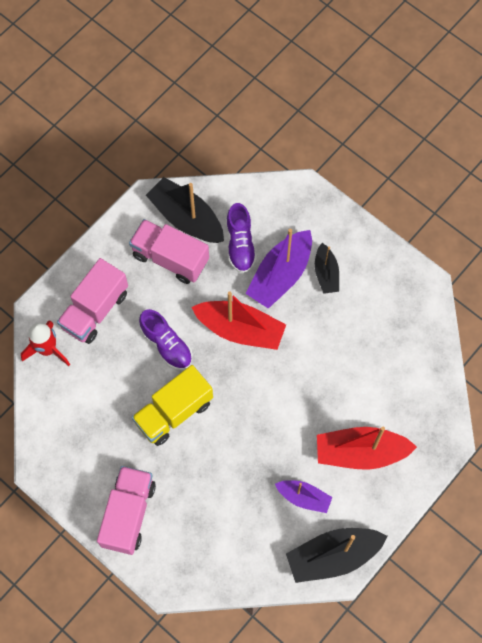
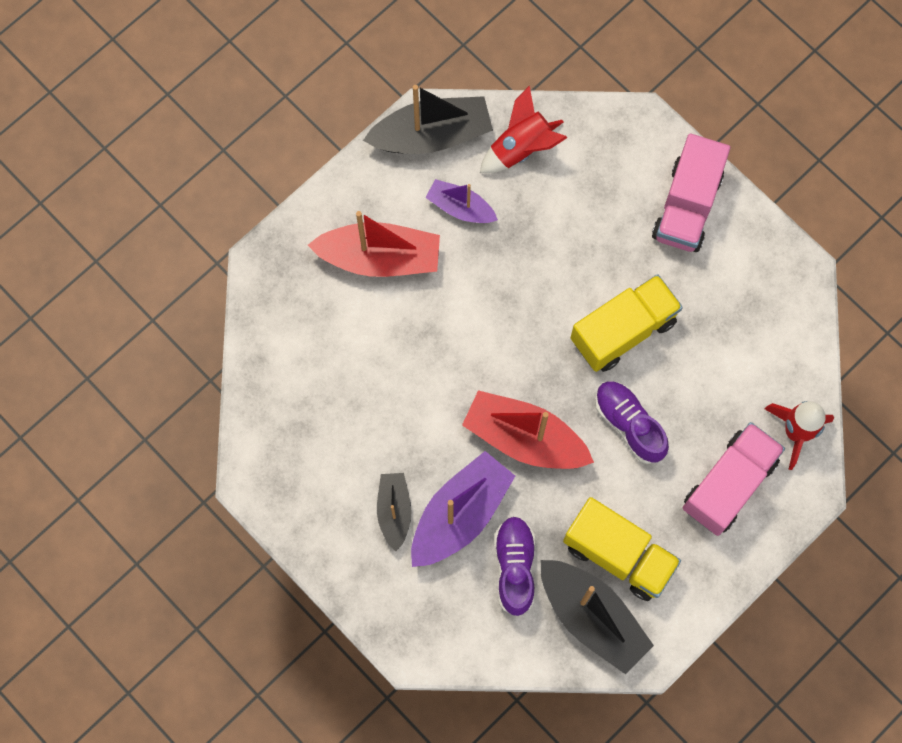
camera: 175 degrees left, 5 degrees up
(170, 258) = (618, 554): pink truck -> yellow truck
(261, 551) = (521, 148): none -> red rocket

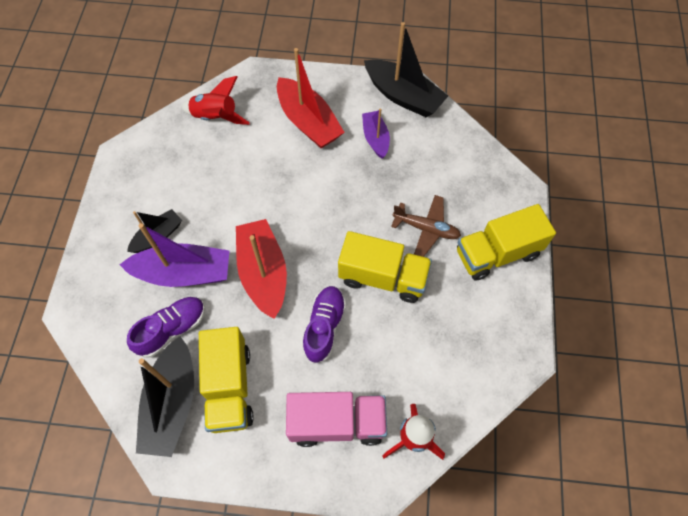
camera: 50 degrees right, 10 degrees down
(521, 148) = (441, 142): red rocket -> red rocket (216, 117)
(606, 248) = (426, 229): none -> brown plane
(687, 206) = (497, 253): pink truck -> yellow truck

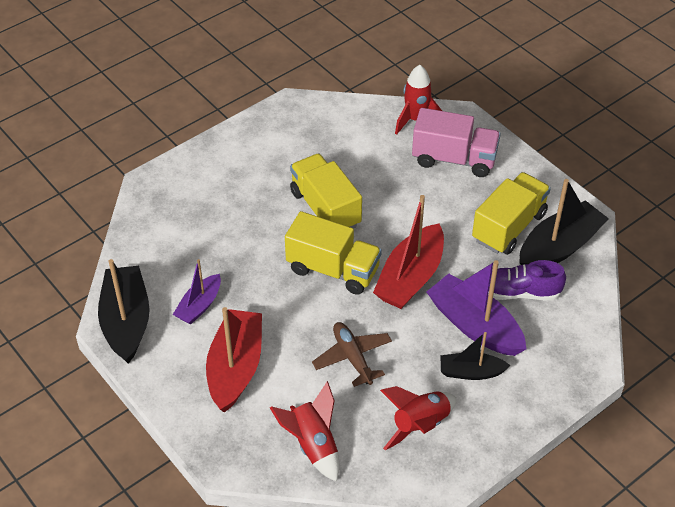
camera: 135 degrees left, 15 degrees down
(161, 176) = (420, 425): none -> red rocket
(324, 327) = (403, 211): purple shoe -> none
(337, 422) = (454, 159): pink truck -> pink truck turned 150 degrees clockwise
(426, 229) = (253, 213): brown plane -> brown plane (352, 357)
(497, 253) = (227, 162): yellow truck -> yellow truck (333, 269)

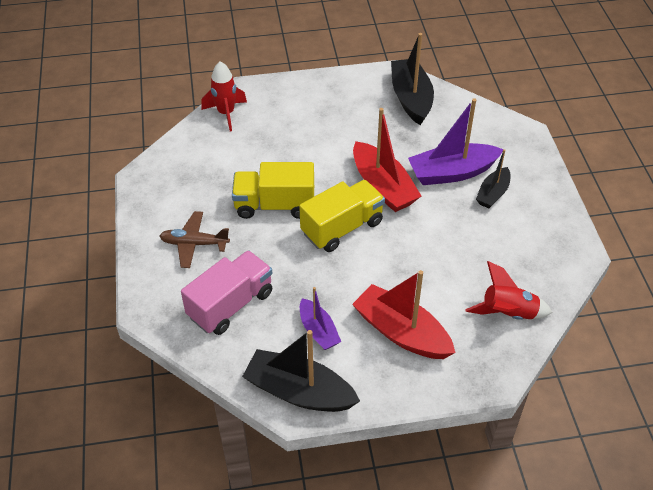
camera: 60 degrees left, 0 degrees up
(352, 357) = (438, 253): brown plane -> brown plane (194, 244)
(420, 425) = (524, 242): red rocket -> none
(454, 159) = (285, 112): pink truck -> pink truck (231, 304)
(509, 227) = (373, 114): yellow truck -> none
(520, 292) = (438, 136): purple shoe -> none

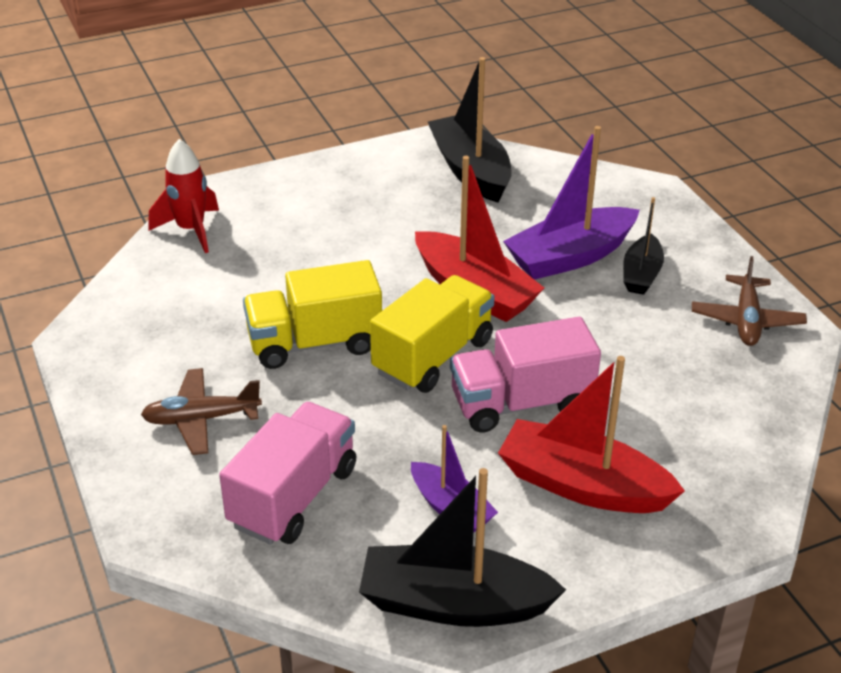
camera: 15 degrees left, 10 degrees down
(384, 270) = (521, 403): none -> pink truck
(508, 313) = (731, 429): red rocket -> none
(548, 239) = (746, 320): none -> brown plane

